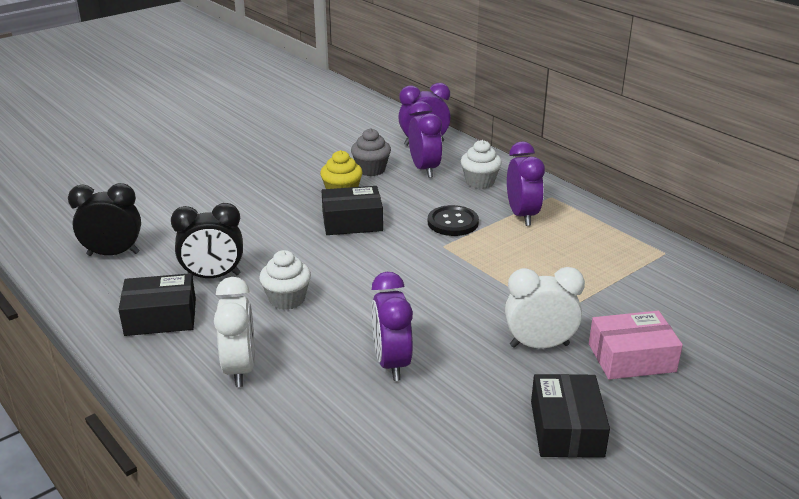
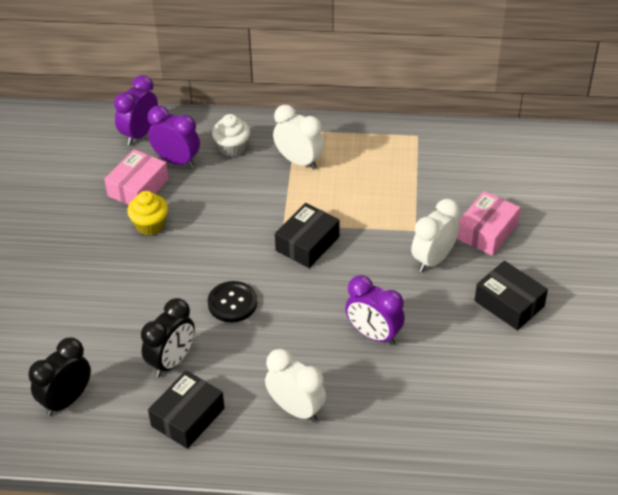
camera: 45 degrees left, 15 degrees up
(287, 299) = (248, 340): white cupcake -> none
(352, 222) = (196, 246): black box -> black box (307, 243)
(371, 170) = (138, 188): grey cupcake -> pink box
(453, 222) = (263, 199): black button -> black button (232, 303)
(522, 215) = (299, 161): purple clock -> white clock

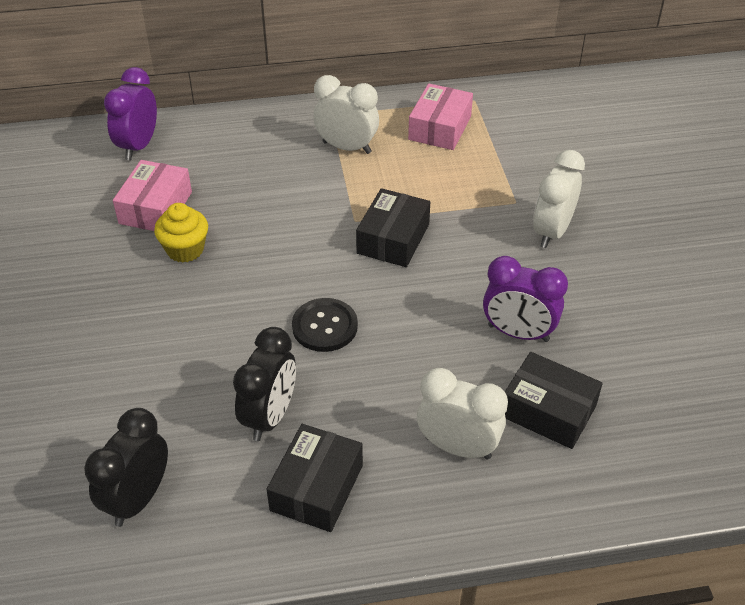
camera: 15 degrees left, 0 degrees up
(176, 161) = (195, 169): purple clock -> none
(232, 148) = (260, 145): white cupcake -> none
(487, 231) = (600, 190): pink box -> pink box (440, 128)
(509, 303) = (663, 267): black box -> black box (548, 410)

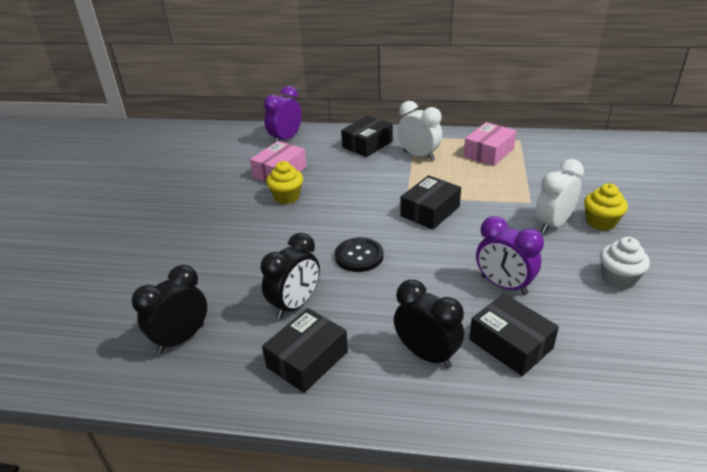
camera: 20 degrees right, 10 degrees down
(266, 138) = (367, 144): none -> black box
(458, 447) = (427, 354): white clock -> black clock
(607, 219) = (600, 222): none -> yellow cupcake
(644, 297) = (618, 279): none -> white cupcake

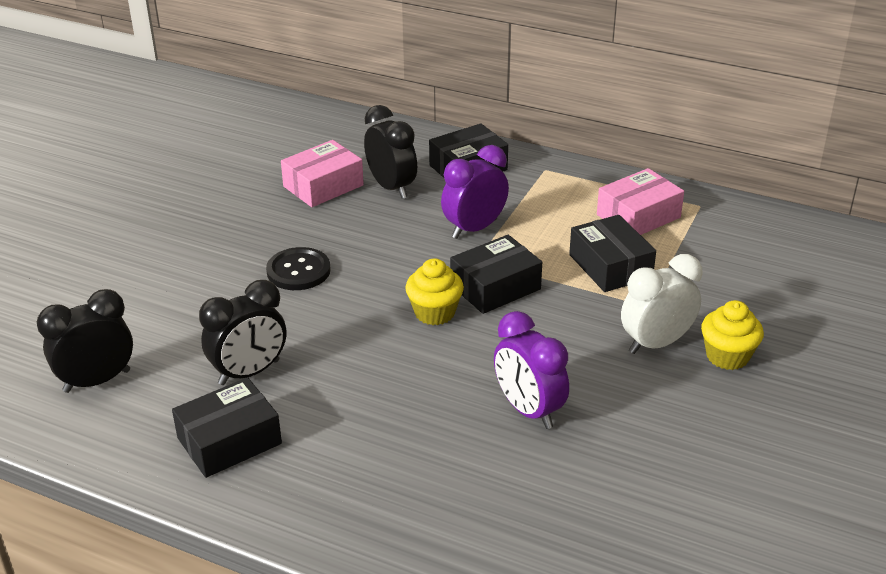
camera: 15 degrees right, 0 degrees up
(286, 139) = (357, 136): purple clock -> purple clock (474, 229)
(287, 197) = (313, 225): yellow cupcake -> yellow cupcake (434, 313)
(359, 256) = (363, 328): black button -> black button (298, 271)
(419, 155) = (532, 200): white clock -> none
(427, 354) = (374, 471): black clock -> black clock (391, 187)
(510, 344) = (487, 484): black box -> black box (610, 266)
(618, 279) = (692, 438): white cupcake -> none

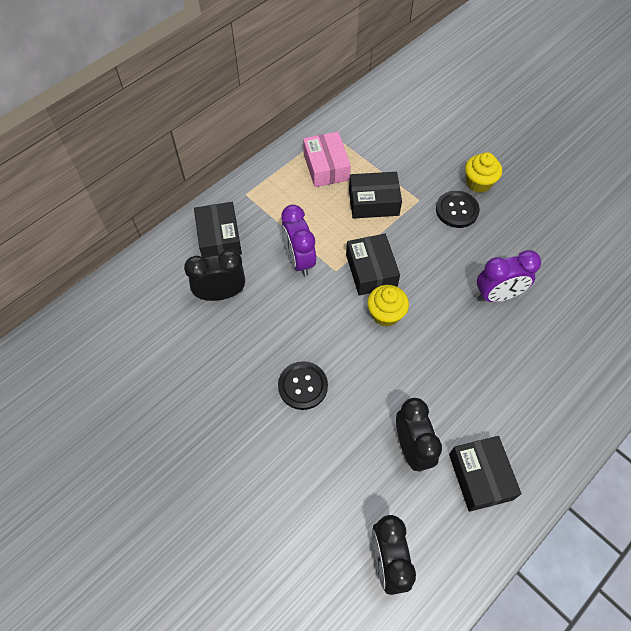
camera: 70 degrees left, 25 degrees up
(323, 186) = (194, 339): pink box -> none
(656, 343) = (457, 210): white clock -> black button

